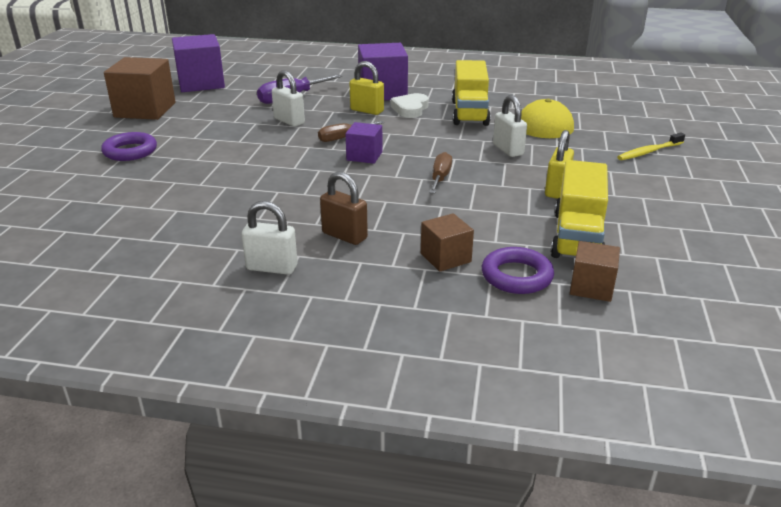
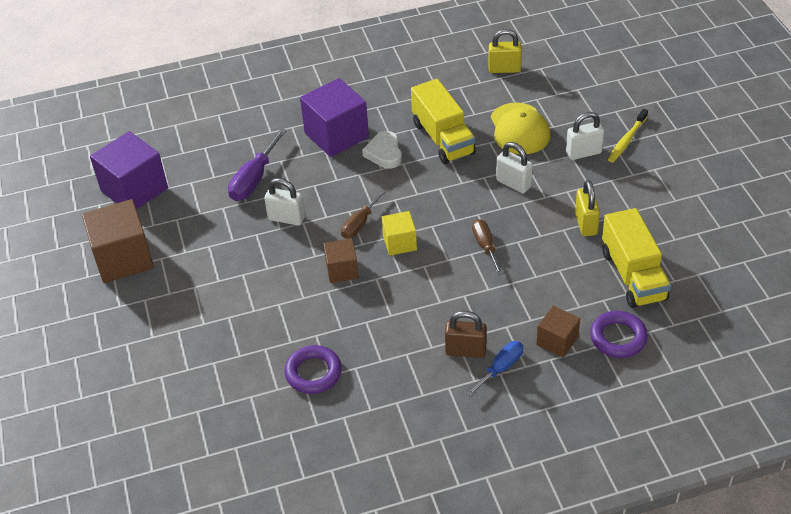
camera: 25 degrees left, 15 degrees up
(130, 151) = (179, 326): purple ring -> purple ring (313, 373)
(272, 267) = (441, 409): white padlock -> white padlock (583, 153)
(364, 156) = (399, 243): purple cube -> yellow cube
(365, 258) = (501, 368): none -> blue screwdriver
(367, 110) = (346, 172): yellow padlock -> yellow padlock (504, 69)
(591, 287) = (673, 326): brown cube -> brown cube (342, 270)

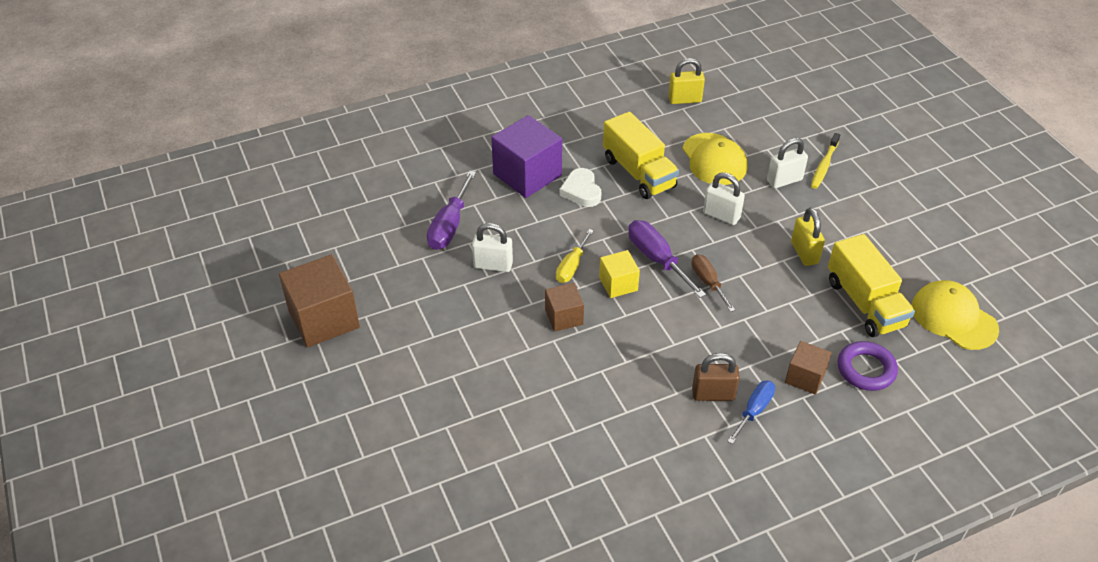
camera: 10 degrees left, 0 degrees up
(134, 189) = (321, 244): purple cube -> none
(313, 373) = (557, 430): purple ring -> none
(359, 224) = (572, 266): brown screwdriver -> yellow screwdriver
(442, 222) = (657, 259): none -> purple screwdriver
(717, 295) = (953, 318): none -> yellow cap

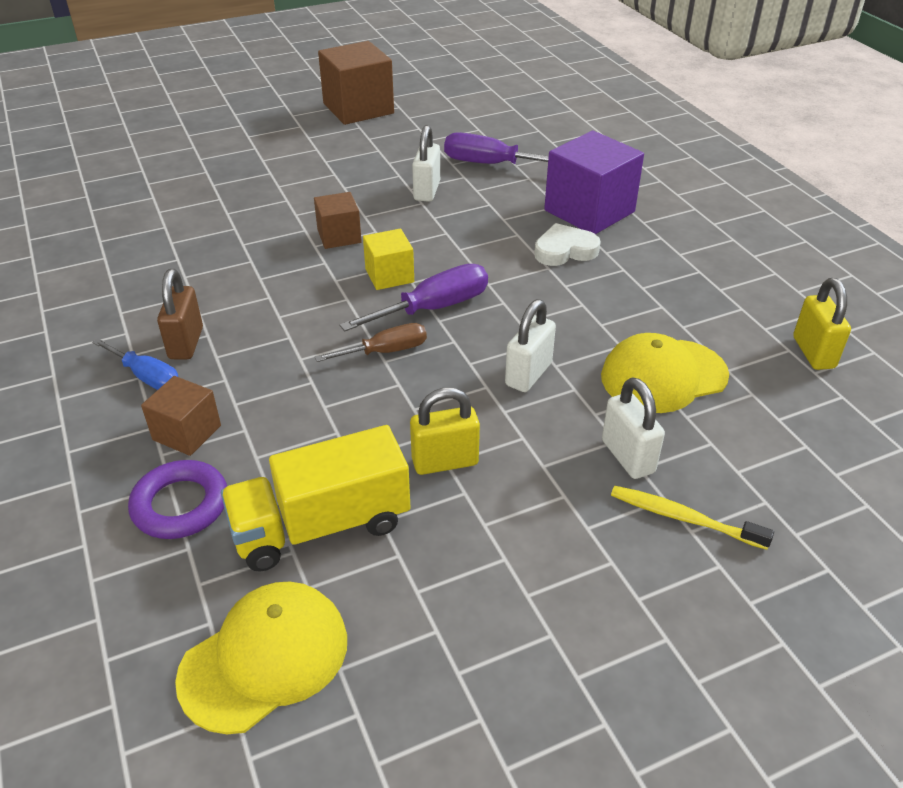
camera: 90 degrees right, 5 degrees down
(572, 266) = (422, 242): yellow screwdriver -> none
(638, 173) = (612, 299): yellow truck -> none

